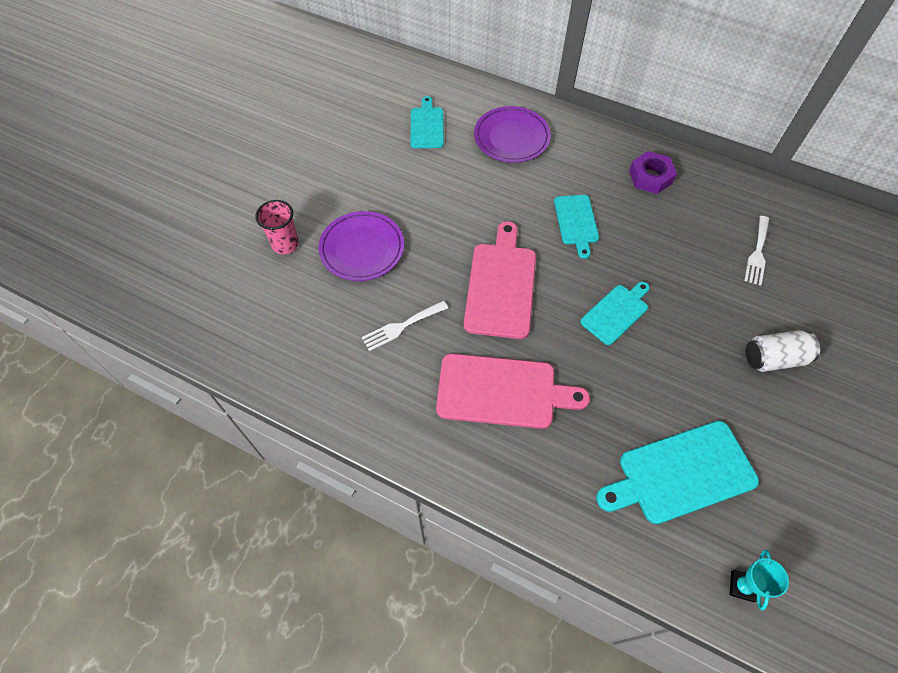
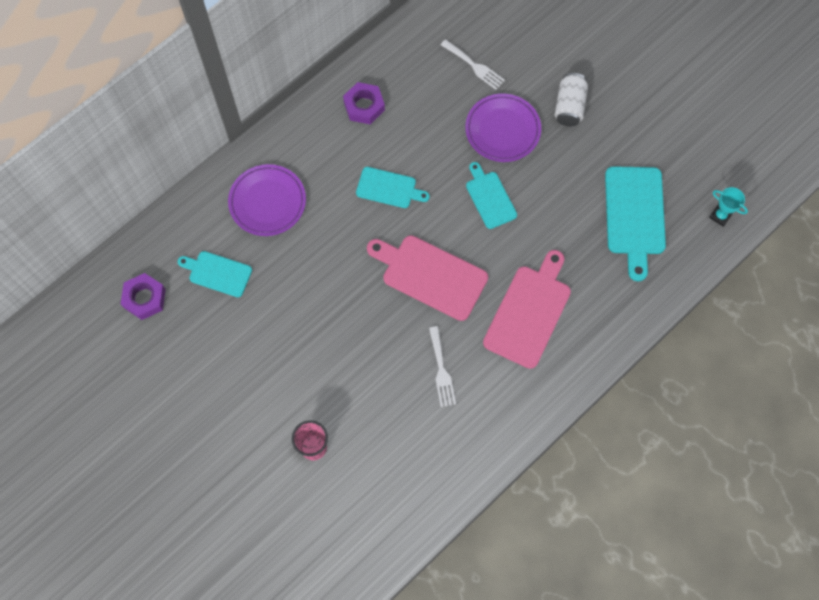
camera: 70 degrees left, 10 degrees up
(362, 249) = (346, 379): purple plate -> purple plate (502, 130)
(383, 88) = (144, 298): none -> purple nut

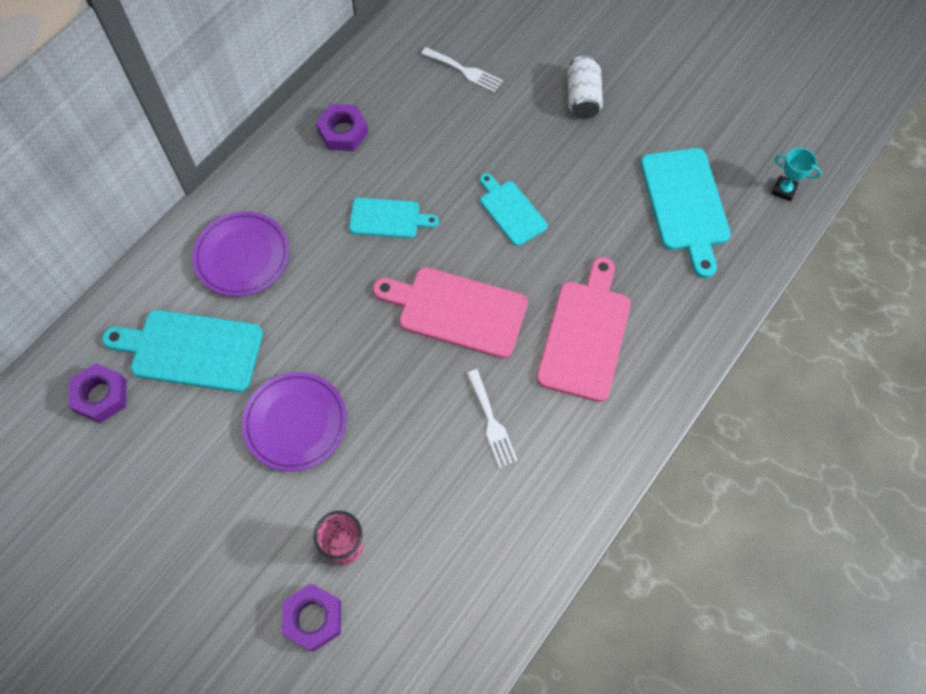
camera: 10 degrees left, 5 degrees down
(218, 273) = (191, 350): turquoise cutting board -> turquoise cutting board, size x1.67
(282, 495) = (313, 618): none -> purple nut
(502, 130) = (511, 134): purple plate -> purple plate (296, 423)

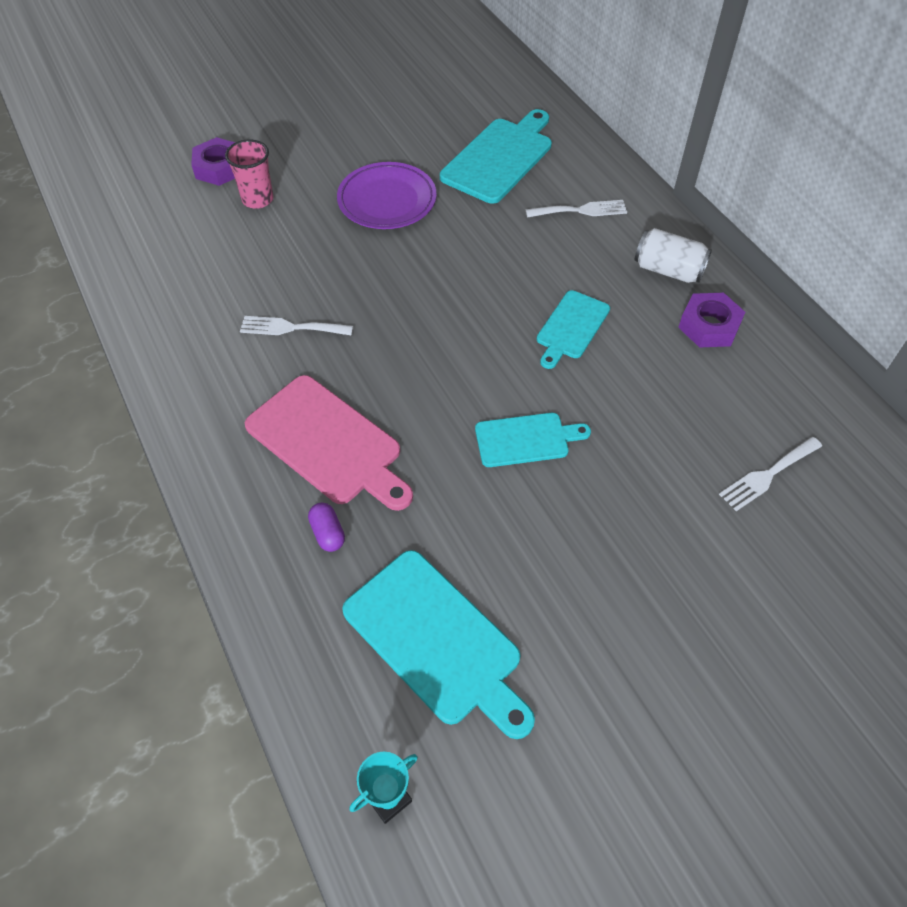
camera: 115 degrees right, 10 degrees down
(101, 396) = (488, 103): purple nut -> none
(242, 256) = (581, 210): purple plate -> white fork
(457, 311) = (426, 345): pink cutting board -> none
(583, 98) = (671, 597): white can -> white can (668, 270)
(654, 298) = (328, 533): none -> purple capsule
(685, 204) = (436, 640): turquoise cutting board -> turquoise cutting board turned 150 degrees counterclockwise

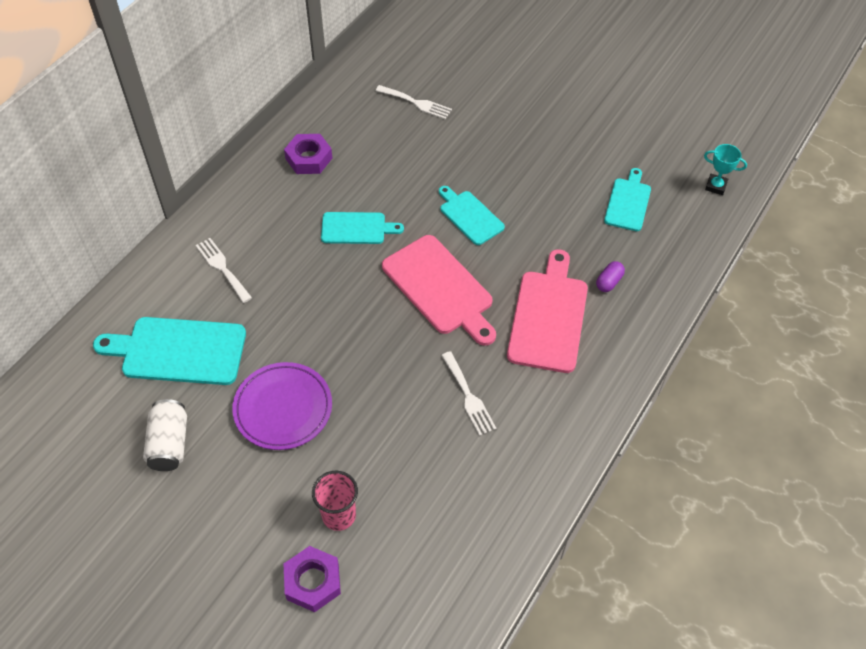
camera: 120 degrees left, 0 degrees up
(436, 640) = (628, 202): turquoise cutting board -> turquoise cutting board, size x0.60
(438, 363) = (440, 288): none -> pink cutting board
(668, 270) = (264, 195): white can -> white can (169, 444)

